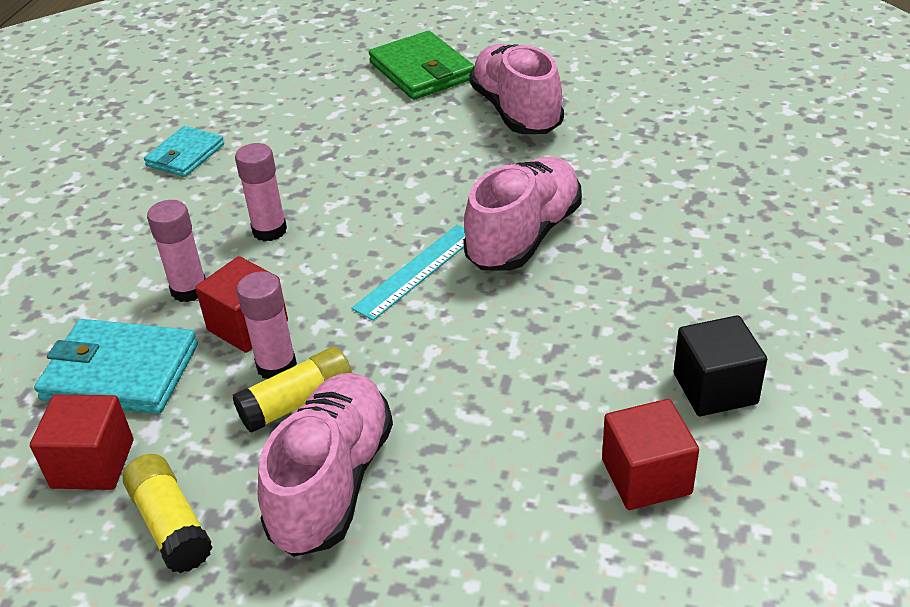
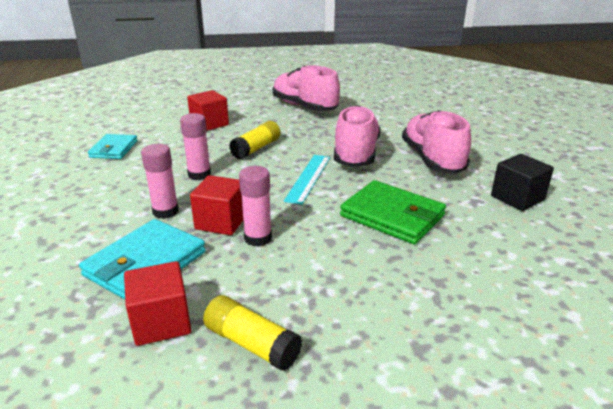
camera: 25 degrees left, 10 degrees down
(120, 372) = (145, 264): turquoise wallet -> turquoise wallet turned 45 degrees counterclockwise
(297, 403) = (287, 254): yellow glue stick -> yellow glue stick (256, 148)
(332, 482) = (347, 290): pink shoe -> pink shoe (432, 159)
(422, 71) = (237, 98): green wallet -> green wallet (392, 216)
(646, 477) = (524, 243): red cube -> red cube (209, 124)

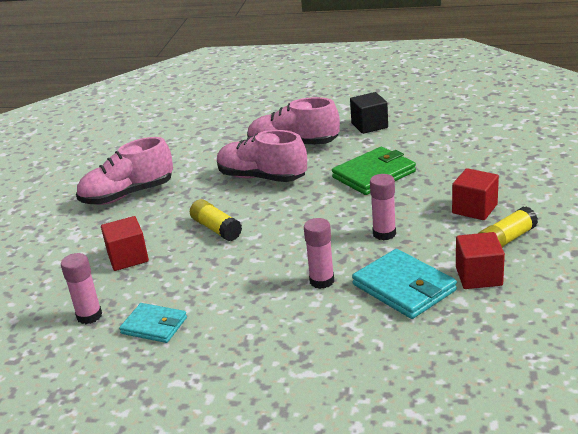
camera: 70 degrees left, 0 degrees up
(199, 175) = (256, 263): pink glue stick -> pink glue stick (89, 316)
(221, 222) = (352, 251): red cube -> red cube (474, 209)
(308, 178) = (295, 204): turquoise ruler -> none

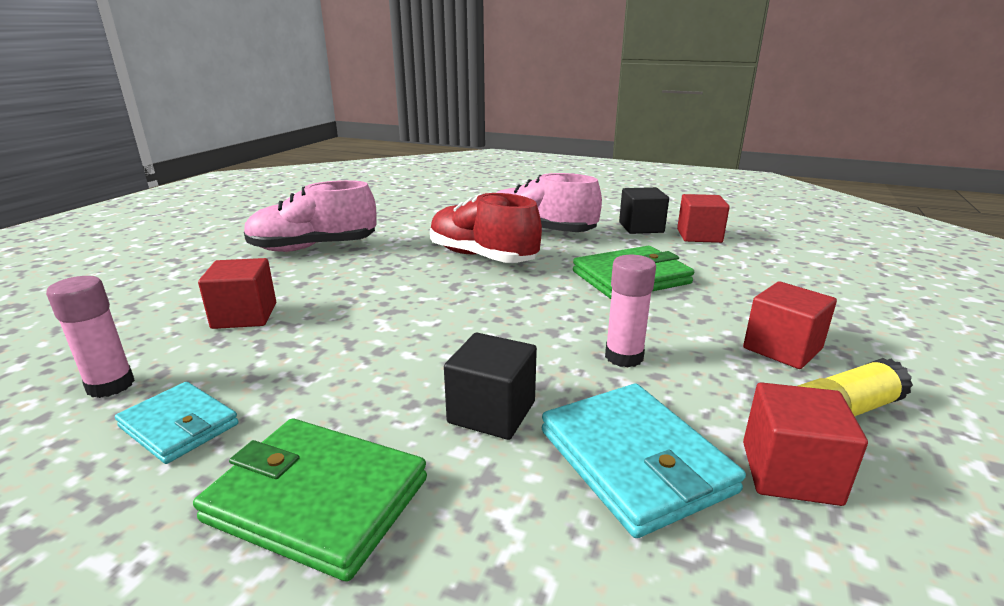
camera: 10 degrees right, 5 degrees down
(216, 229) = (385, 303): yellow glue stick -> none
(257, 338) = (317, 499): none -> green wallet
(262, 178) = (482, 257): pink shoe -> red shoe
(322, 281) = (492, 412): pink glue stick -> black cube
(414, 126) = (699, 236): none -> red cube

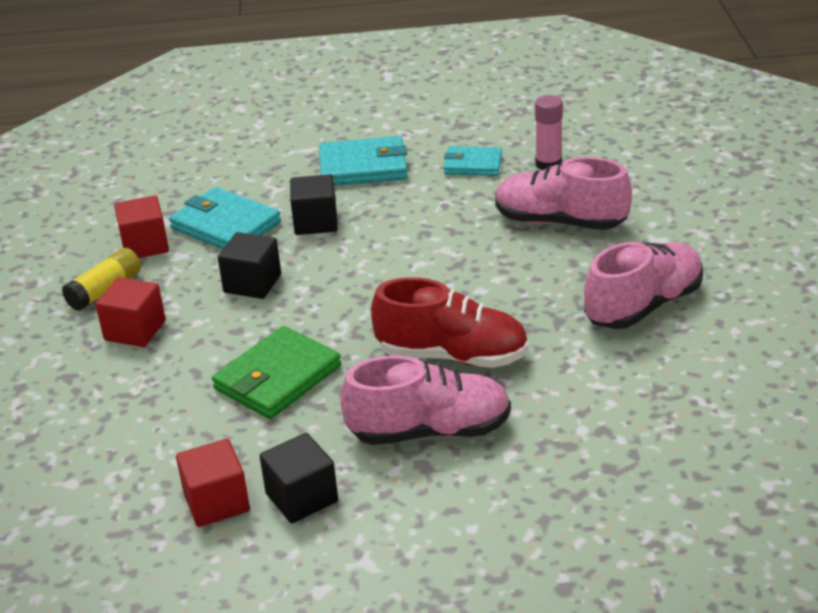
camera: 155 degrees right, 10 degrees up
(245, 316) = (560, 222): red cube -> pink shoe
(317, 499) = (363, 167): green wallet -> turquoise wallet
(624, 357) = (252, 283): pink glue stick -> black cube

